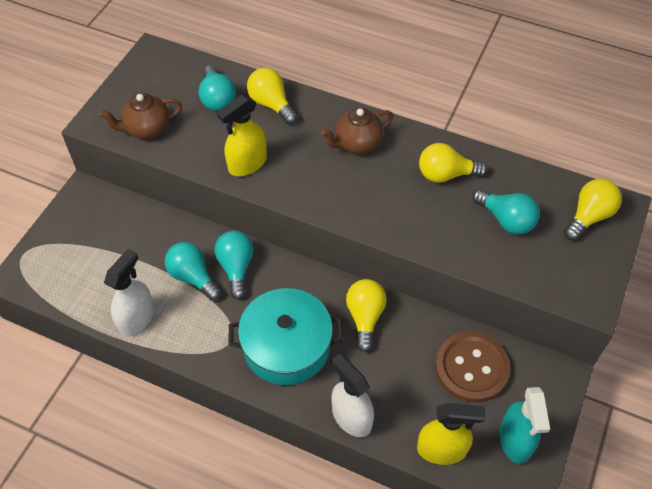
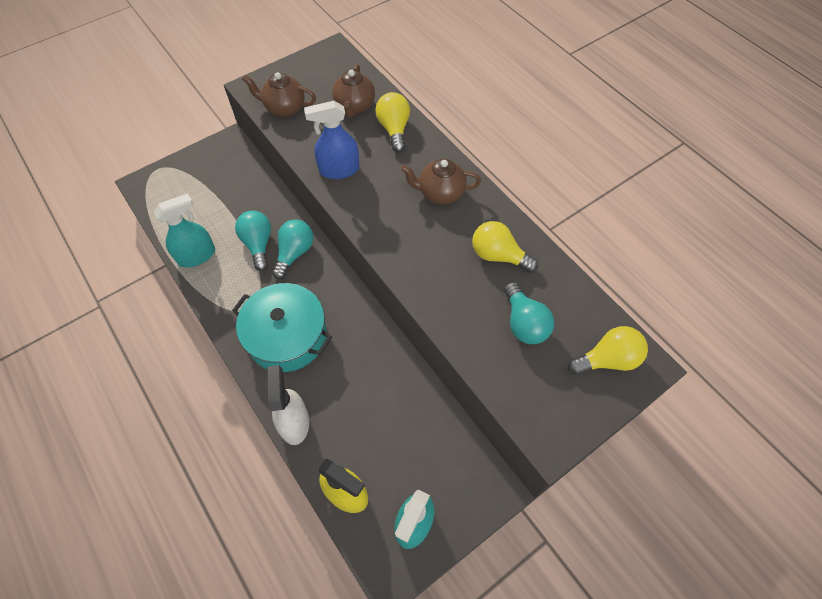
camera: 30 degrees right, 5 degrees up
(137, 318) = (197, 256): white spray bottle -> turquoise spray bottle
(217, 99) = (355, 107): turquoise light bulb -> brown teapot
(247, 164) = (339, 170): yellow spray bottle -> blue spray bottle
(365, 317) = (364, 345): yellow light bulb -> none
(471, 368) = (422, 437): brown button -> none

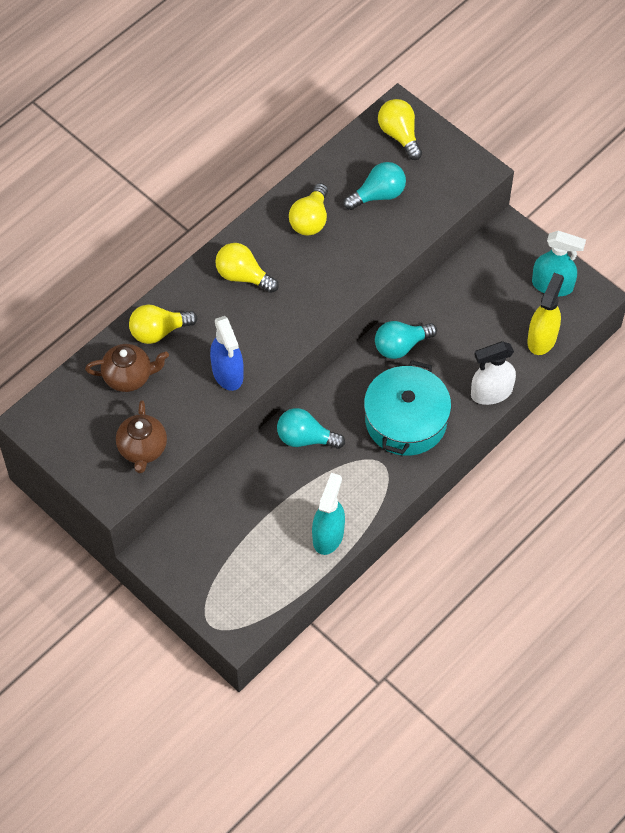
camera: 100 degrees left, 0 degrees up
(197, 256) = (328, 535): turquoise spray bottle -> turquoise spray bottle turned 60 degrees clockwise
(258, 244) = (301, 477): turquoise light bulb -> turquoise light bulb (401, 346)
(440, 193) = (243, 276): brown teapot -> yellow light bulb

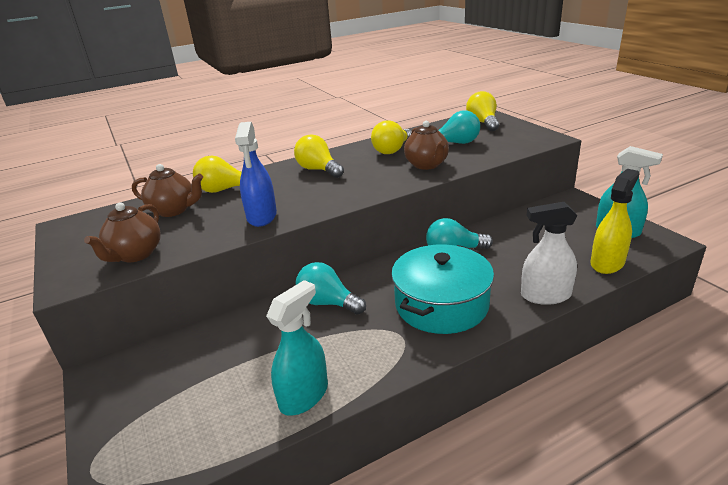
camera: 20 degrees right, 30 degrees down
(359, 250) = (427, 165): none -> brown teapot

